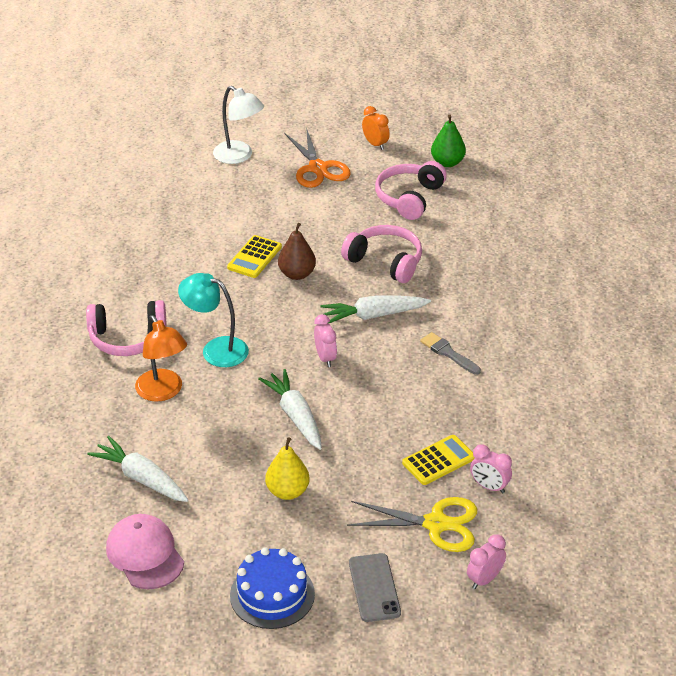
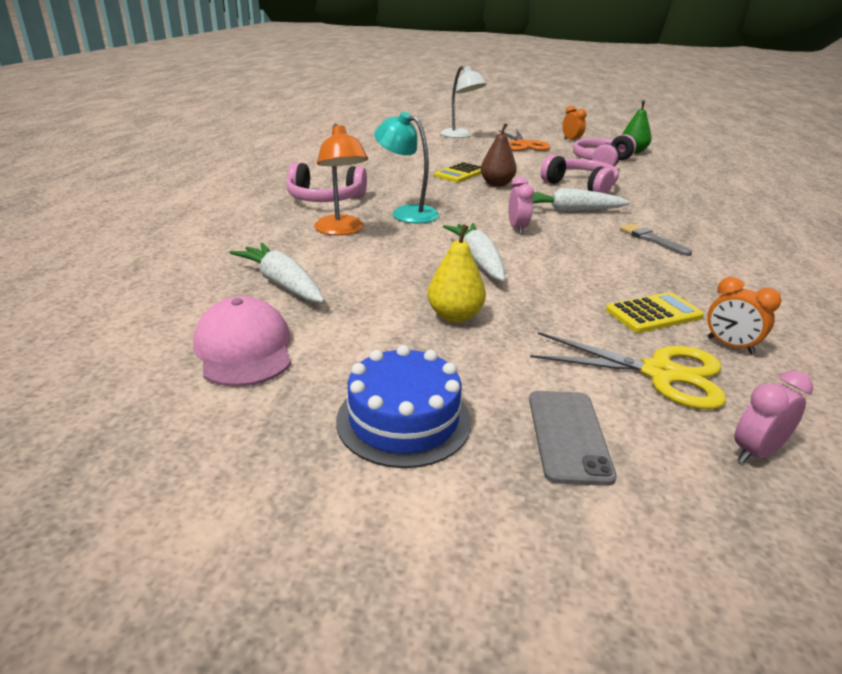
camera: 10 degrees right, 10 degrees down
(489, 487) = (730, 346): pink clock -> orange clock

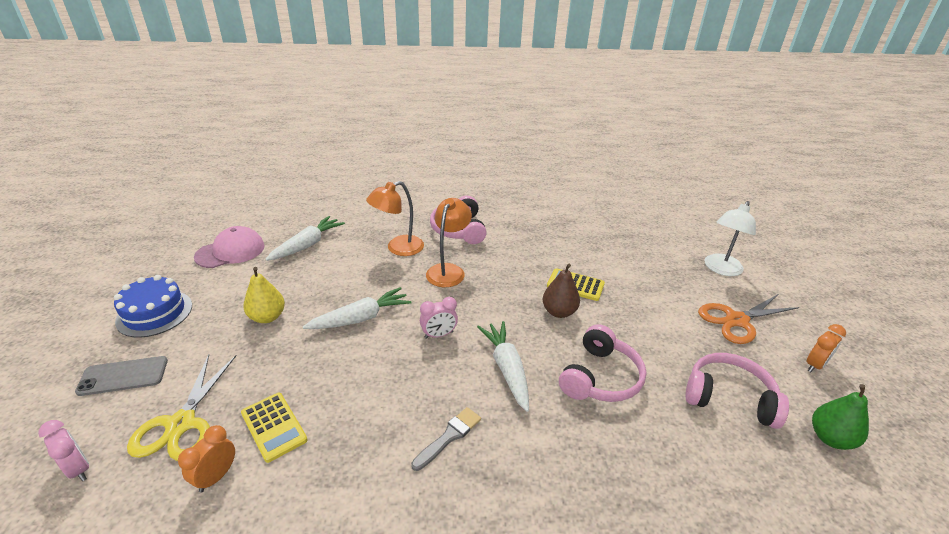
camera: 75 degrees right, 5 degrees up
(407, 213) = (448, 270): turquoise lamp -> orange lamp

